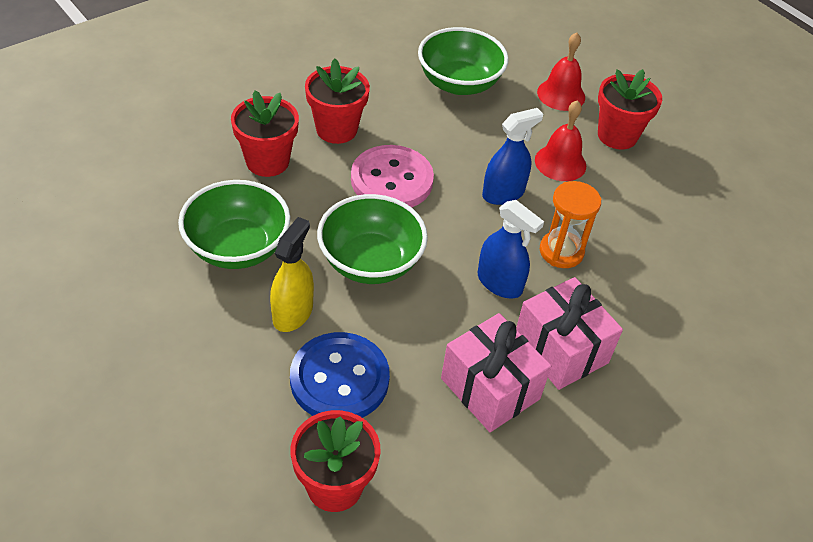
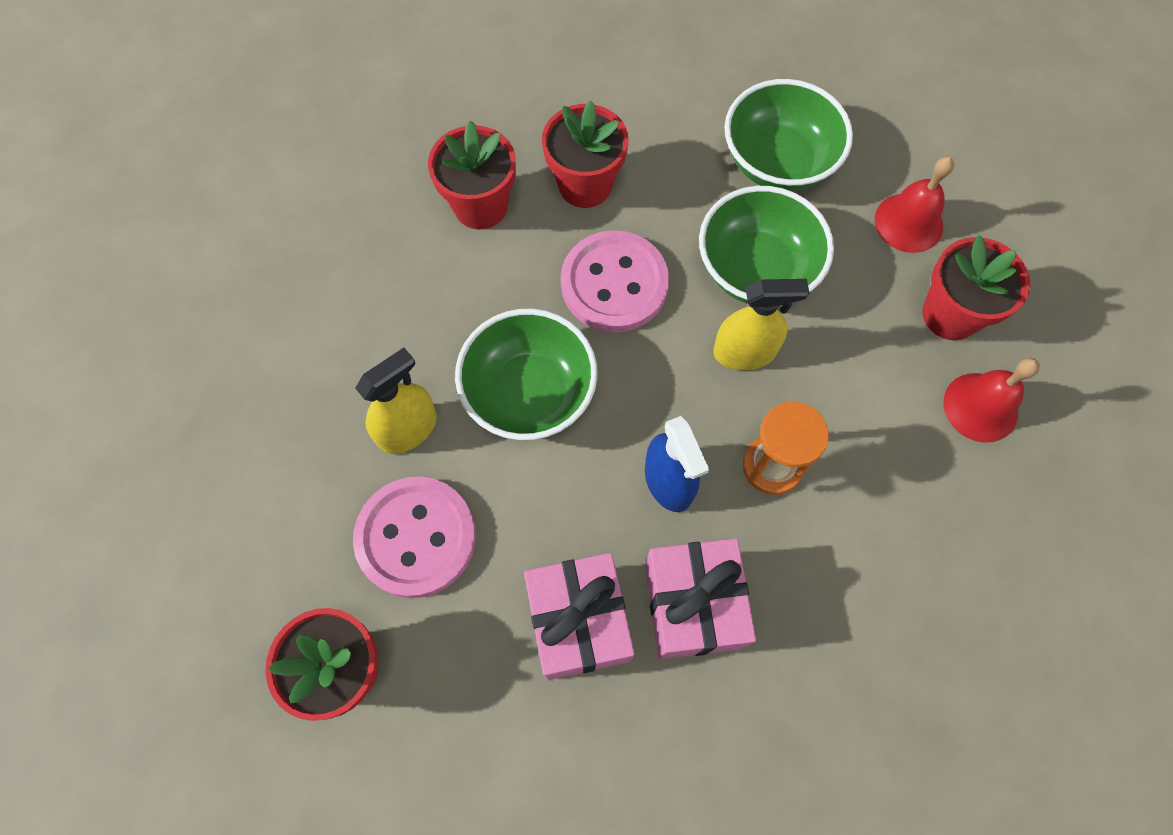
camera: 30 degrees right, 20 degrees up
(237, 247) = (390, 317): green bowl -> green bowl (756, 269)
(339, 379) = (416, 538): blue button -> pink button
(503, 193) = (744, 352): blue spray bottle -> yellow spray bottle
(560, 162) = (846, 331): red bell -> red bell (980, 407)

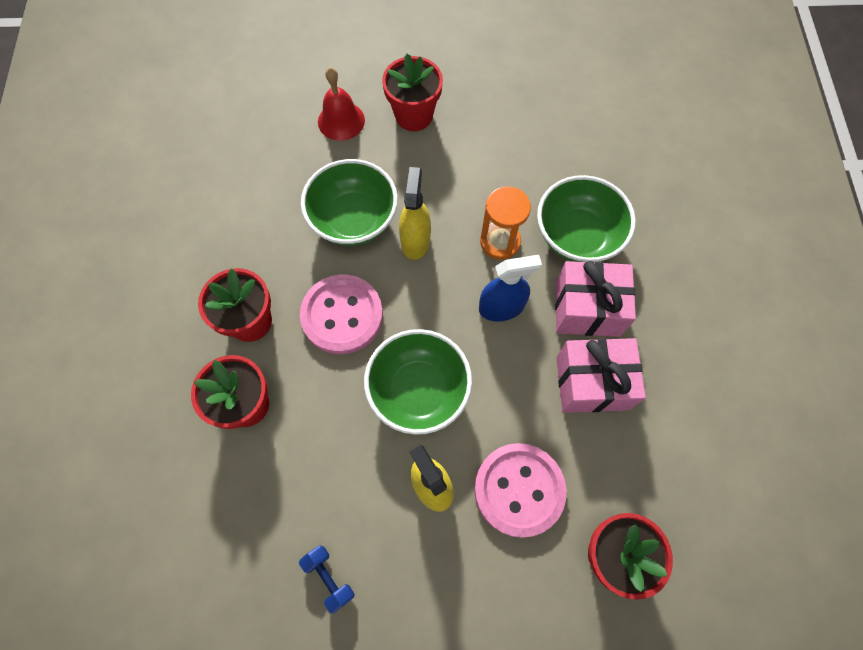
camera: 80 degrees left, 0 degrees up
(293, 335) = (329, 578): none -> blue dumbbell
(778, 162) = (270, 186): green bowl -> green bowl (577, 236)
(980, 407) = (479, 117): red bell -> none

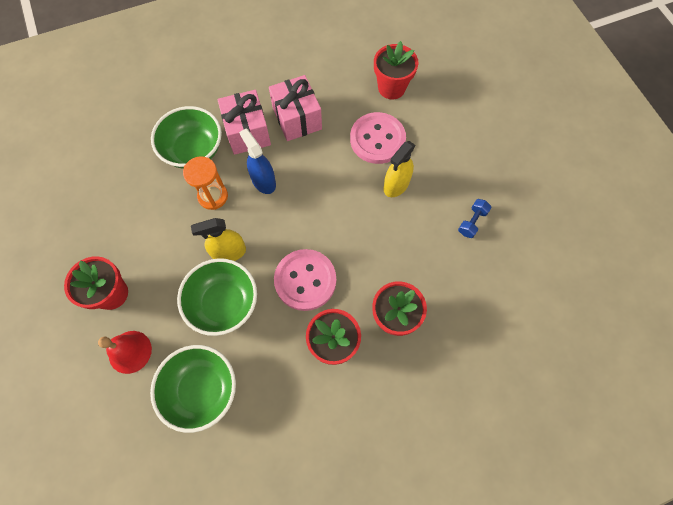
camera: 110 degrees left, 0 degrees up
(418, 390) = (340, 212): green bowl -> green bowl (201, 390)

